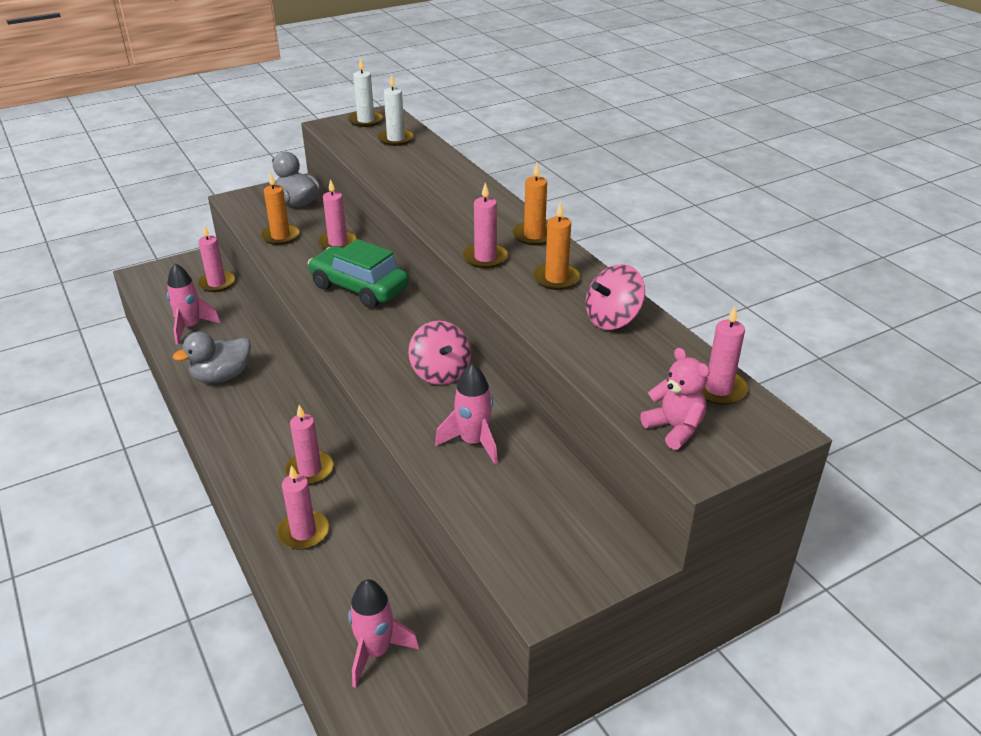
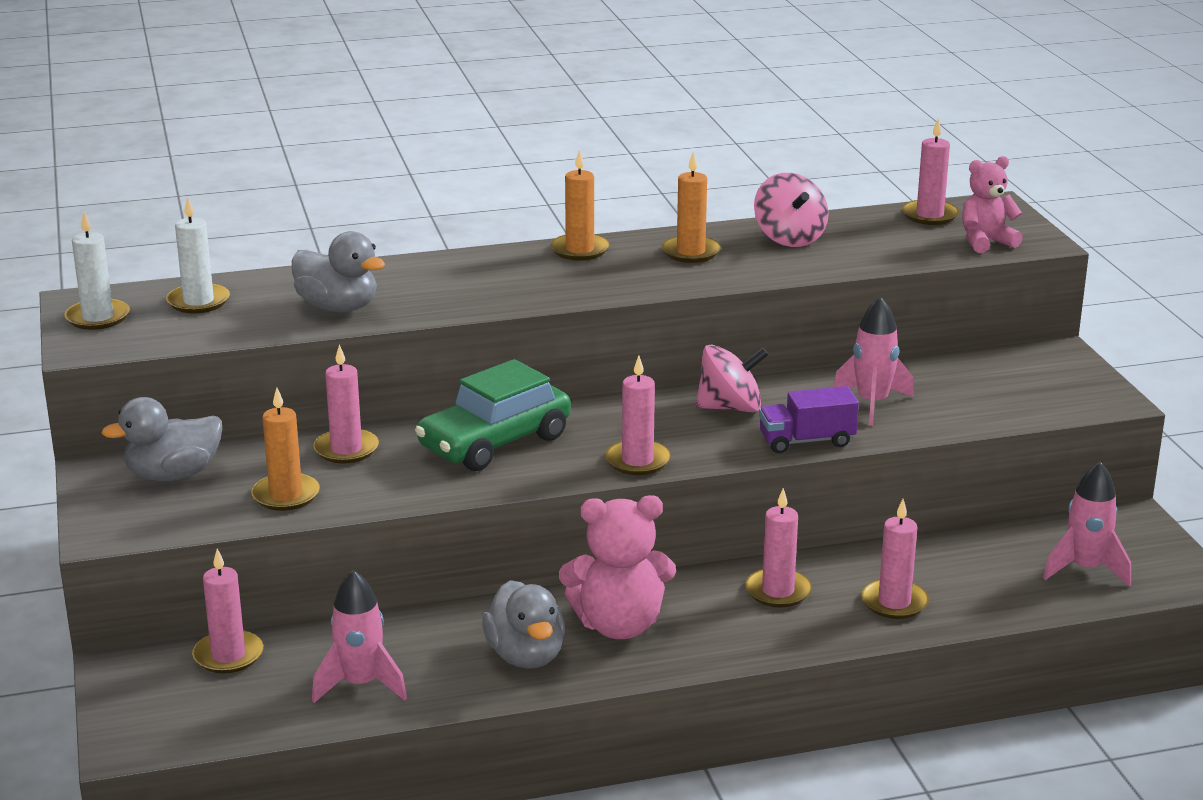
camera: 75 degrees left, 10 degrees down
(258, 406) = (619, 625): none -> pink teddy bear
(398, 415) = (806, 441): none -> purple truck
(403, 175) = (338, 307): none -> grey duck
(485, 258) = (619, 282): pink candle -> pink candle (637, 461)

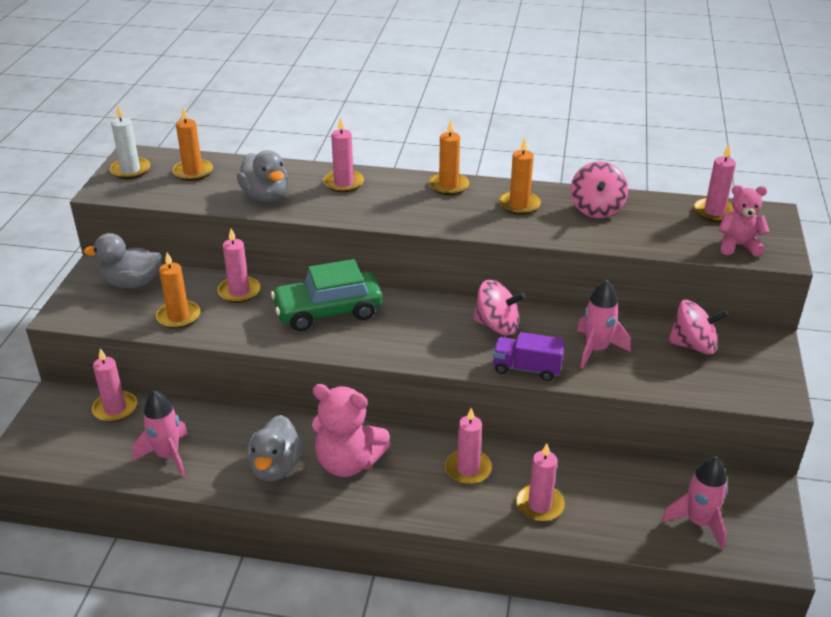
camera: 25 degrees right, 10 degrees up
(198, 302) = (193, 172): white candle -> orange candle
(637, 461) = (403, 352): pink candle -> pink candle (343, 183)
(979, 374) = (693, 345): none -> pink spinning top

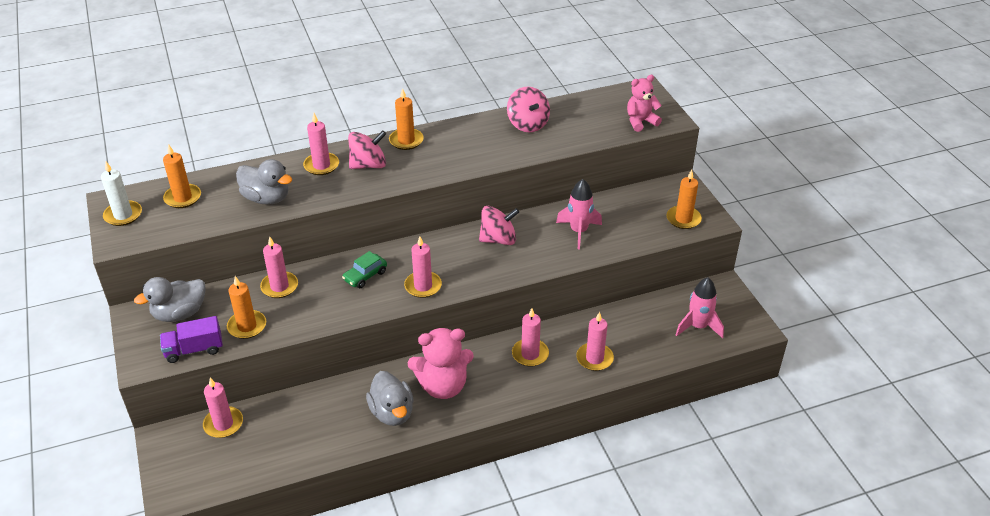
camera: 30 degrees left, 5 degrees up
(168, 456) = (300, 441): pink rocket -> none
(328, 311) = (365, 276): green car -> green car, size x0.51
(519, 205) = (471, 139): orange candle -> orange candle (683, 219)
(527, 368) = (543, 264): purple truck -> purple truck (194, 349)
(693, 345) = (638, 204): pink spinning top -> pink spinning top (368, 165)
(714, 212) = (607, 100): pink candle -> pink candle (423, 286)

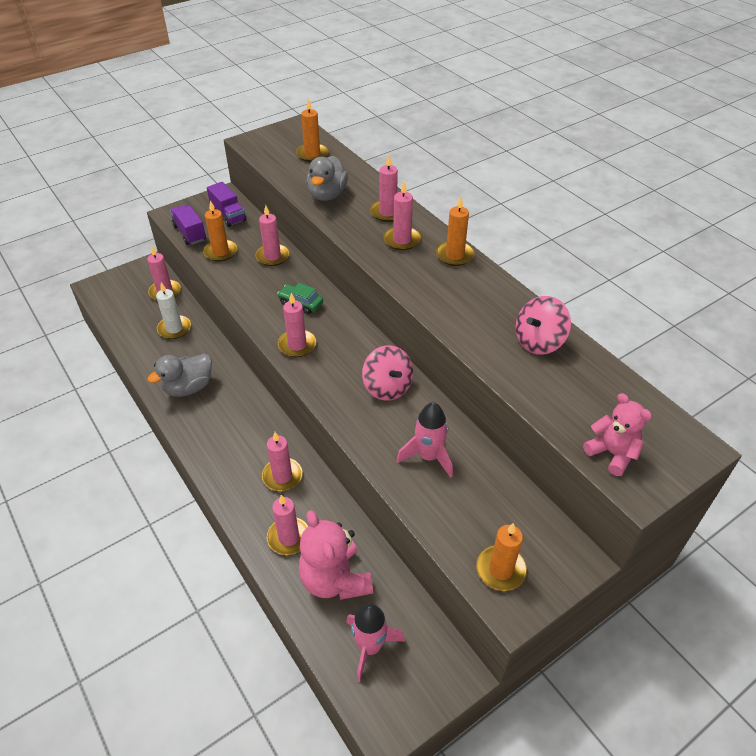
camera: 75 degrees right, 5 degrees up
(123, 215) = (281, 135): white candle -> white candle (174, 328)
(179, 313) = (228, 215): grey duck -> purple truck
(368, 165) = (402, 240): pink spinning top -> pink candle
(443, 386) = (226, 415): pink teddy bear -> pink teddy bear (335, 579)

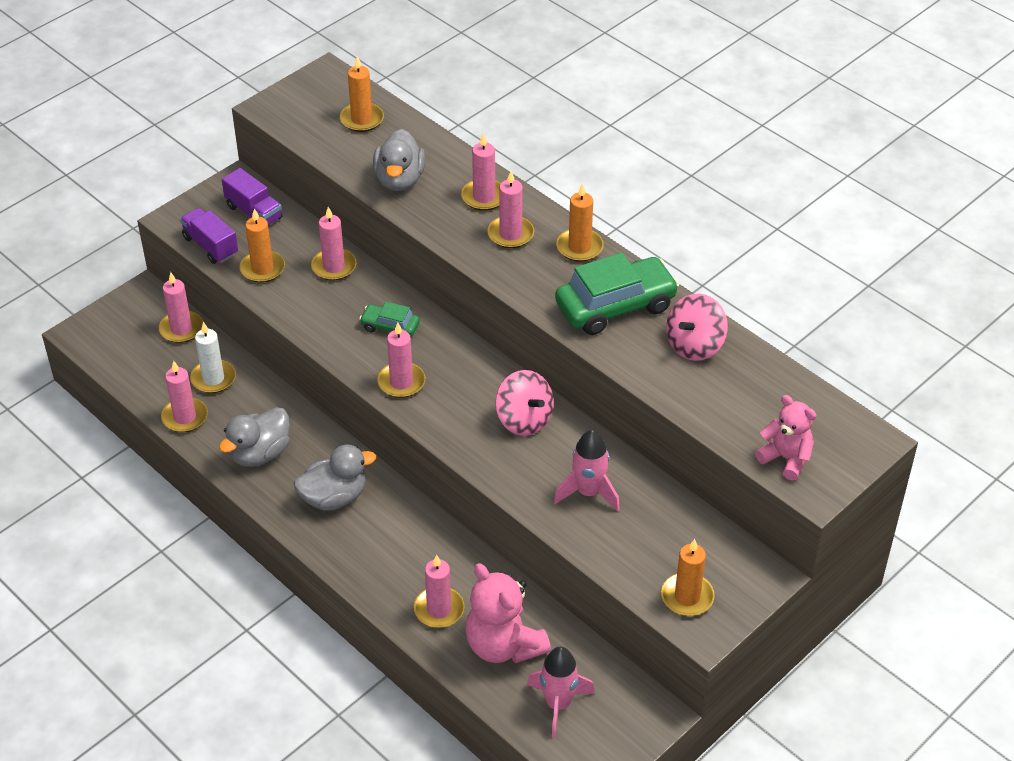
camera: 10 degrees left, 0 degrees up
(233, 429) = (334, 497): none -> grey duck
(282, 476) = (412, 543): pink candle -> pink candle (185, 417)
(475, 302) = (615, 306): none -> green car

